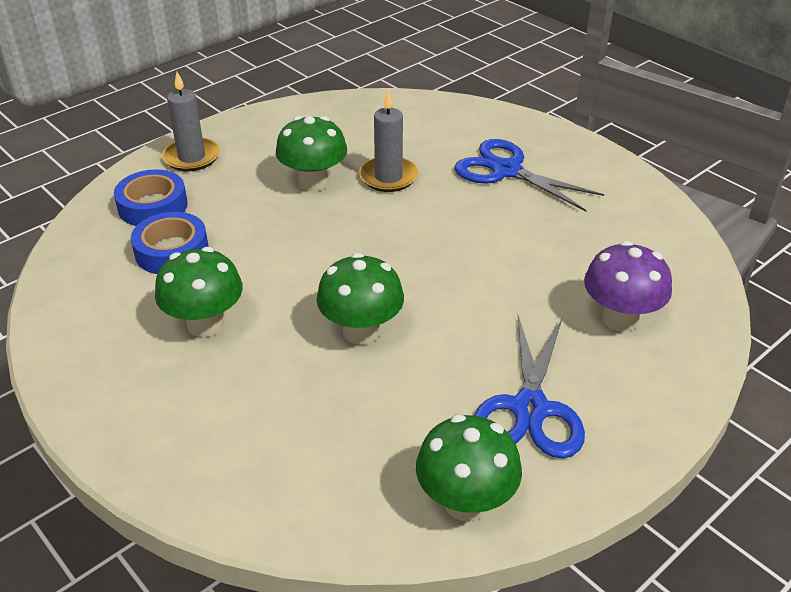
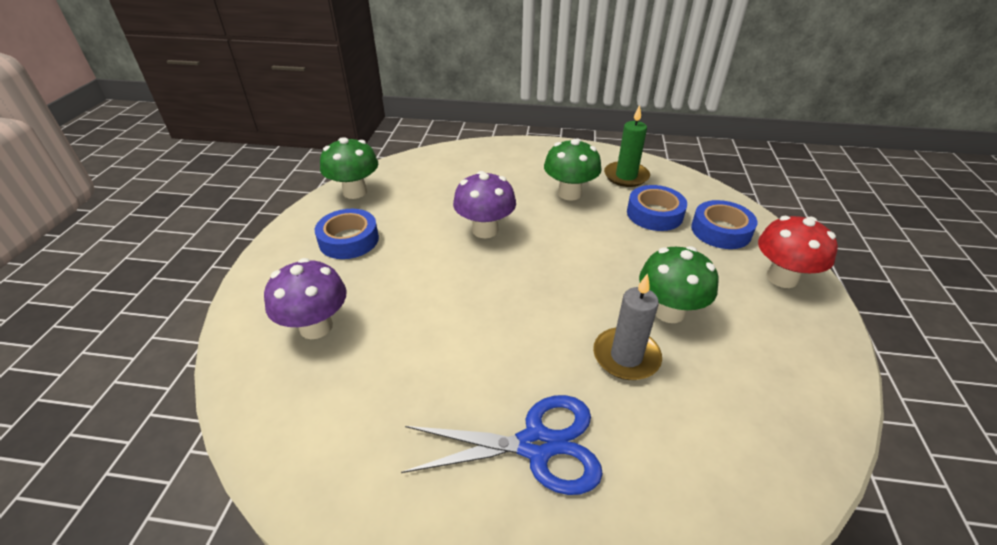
camera: 140 degrees right, 0 degrees up
(106, 308) = (626, 176): none -> green candle
(191, 157) = (781, 278): grey candle -> red mushroom
(361, 331) = (485, 230): green mushroom -> purple mushroom
(529, 409) = (349, 240): blue scissors -> blue tape

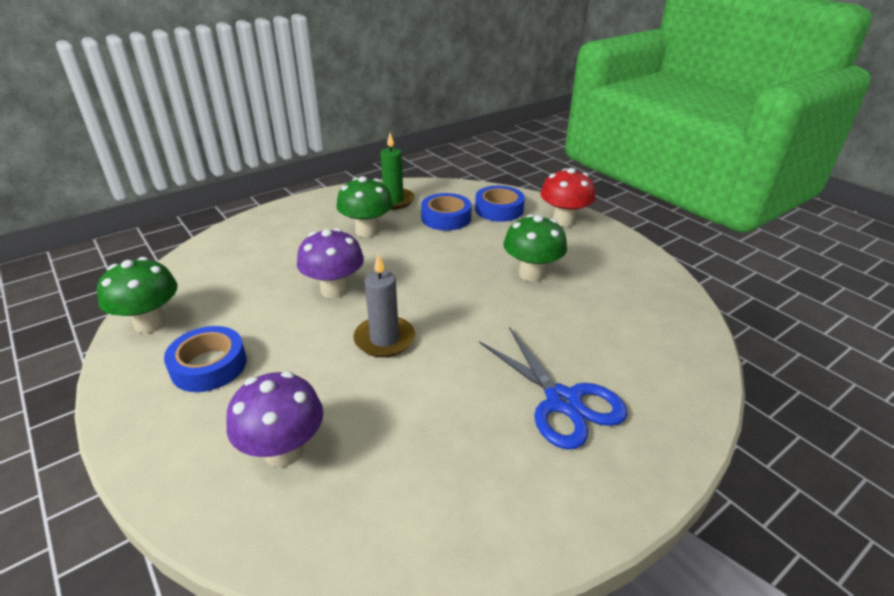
camera: 45 degrees left, 5 degrees down
(536, 445) = (562, 401): blue scissors -> blue scissors turned 105 degrees clockwise
(626, 356) = (542, 315): grey candle -> grey candle (384, 339)

